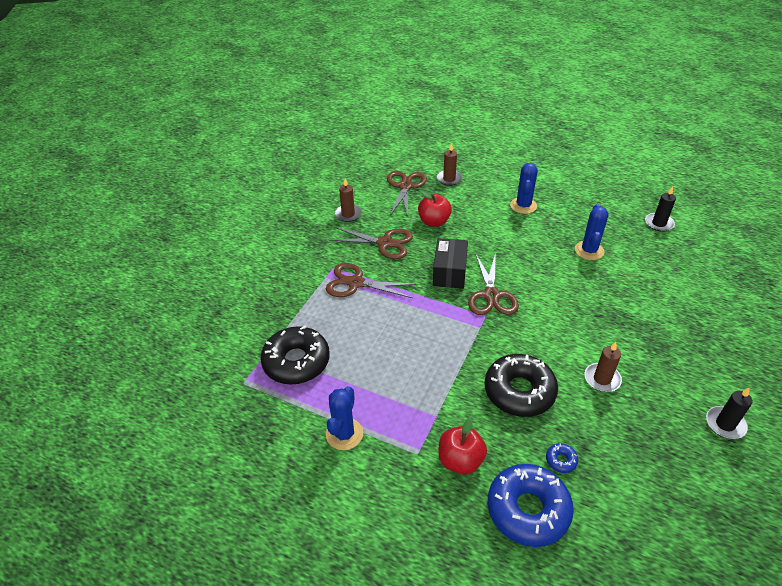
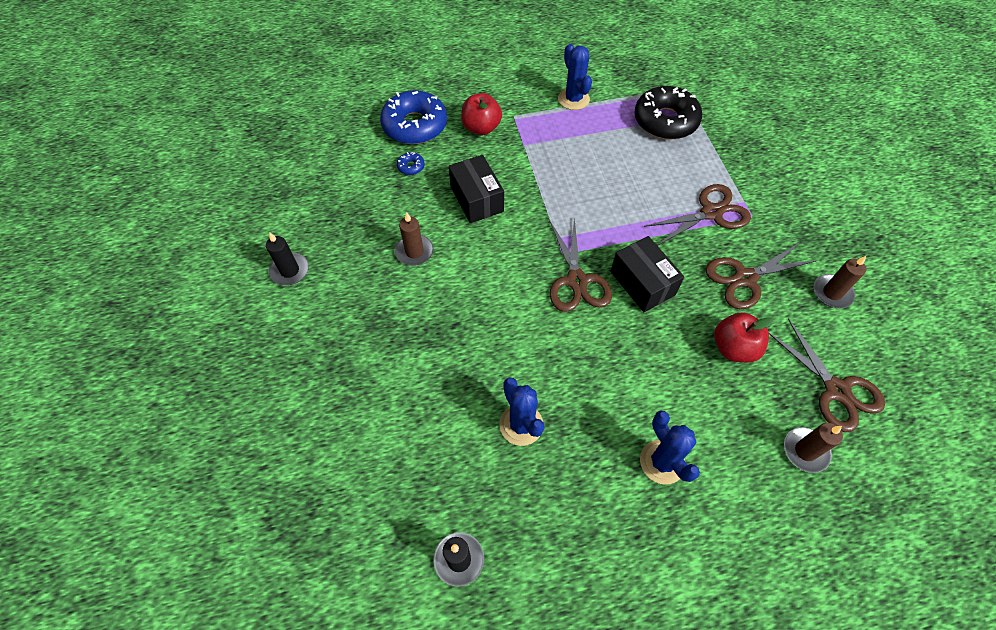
camera: 140 degrees right, 15 degrees up
(491, 295) = (576, 281): brown scissors -> brown scissors turned 150 degrees counterclockwise
(519, 391) = (477, 199): black donut -> black box

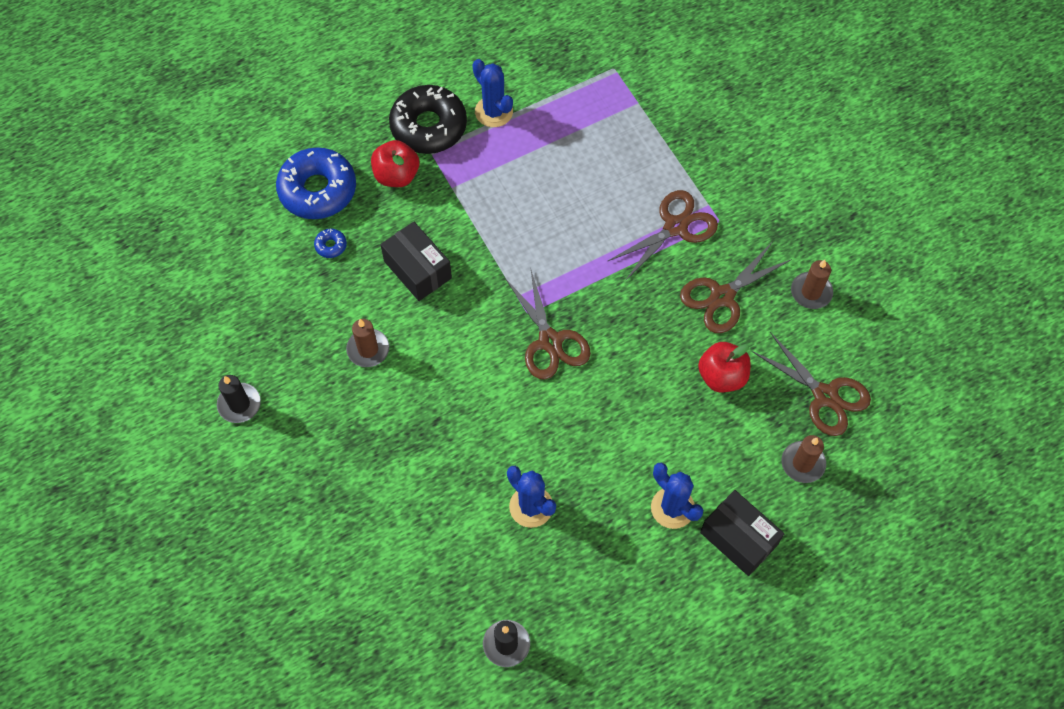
camera: 15 degrees left, 5 degrees up
(642, 283) = (618, 327): black box -> black box (738, 538)
(665, 121) = (605, 118): black donut -> black donut (428, 126)

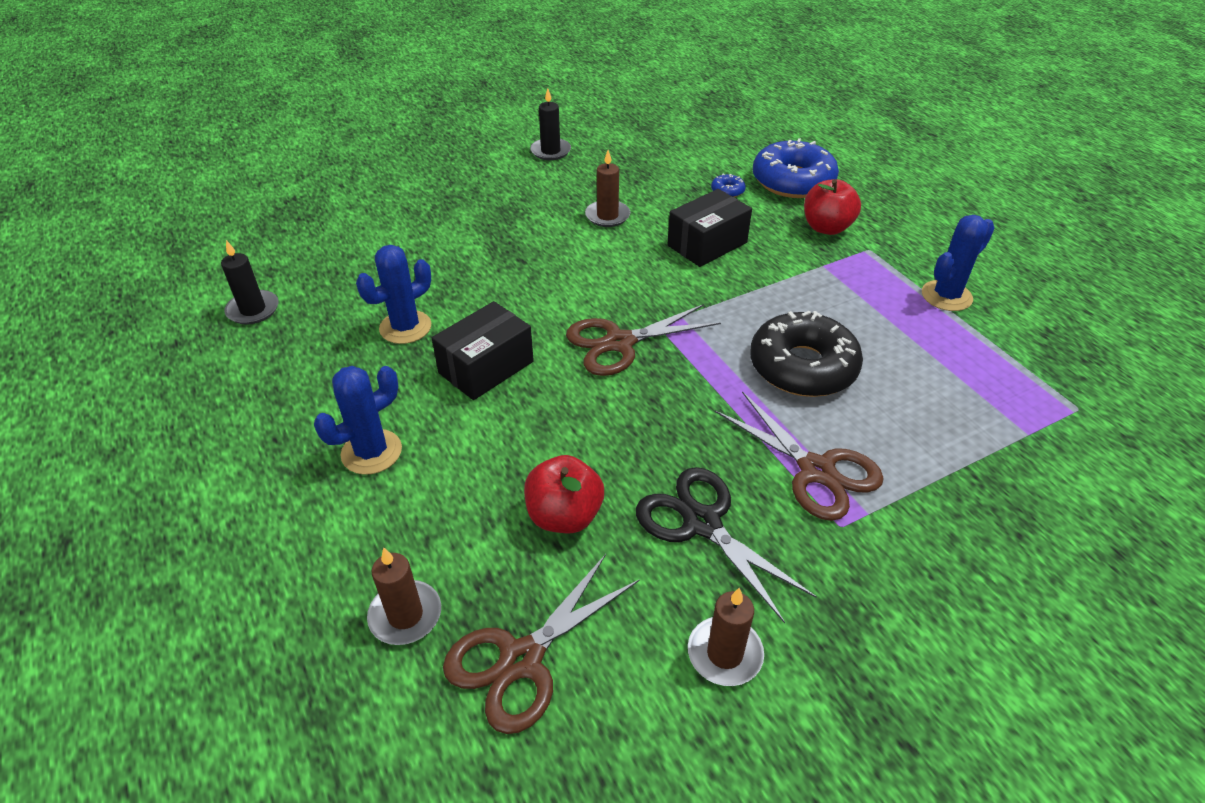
camera: 90 degrees right, 20 degrees down
(428, 126) = (902, 248): black donut -> black donut (802, 367)
(722, 296) = (702, 523): brown scissors -> black scissors
(738, 538) = (306, 523): black box -> black box (486, 367)

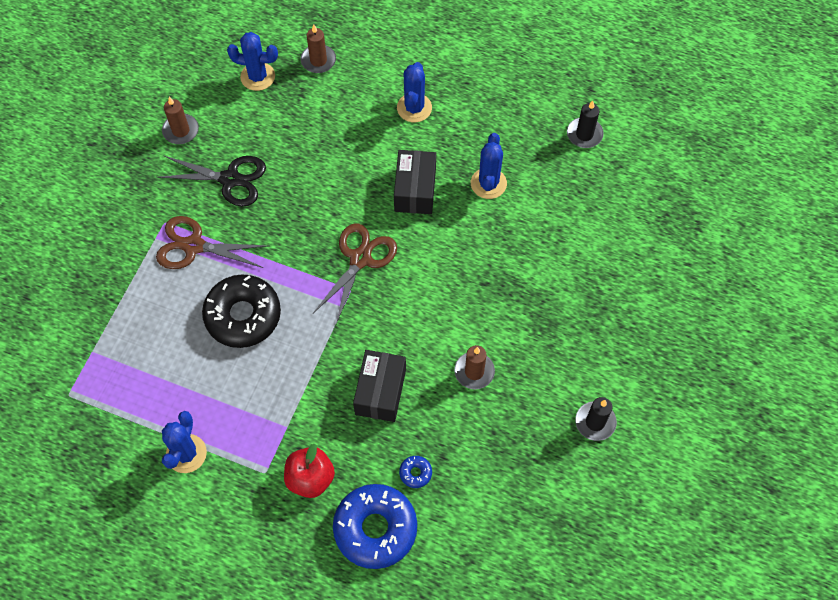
camera: 140 degrees right, 20 degrees up
(522, 659) = (258, 76): brown scissors -> blue cactus
(564, 516) = (294, 140): red apple -> none

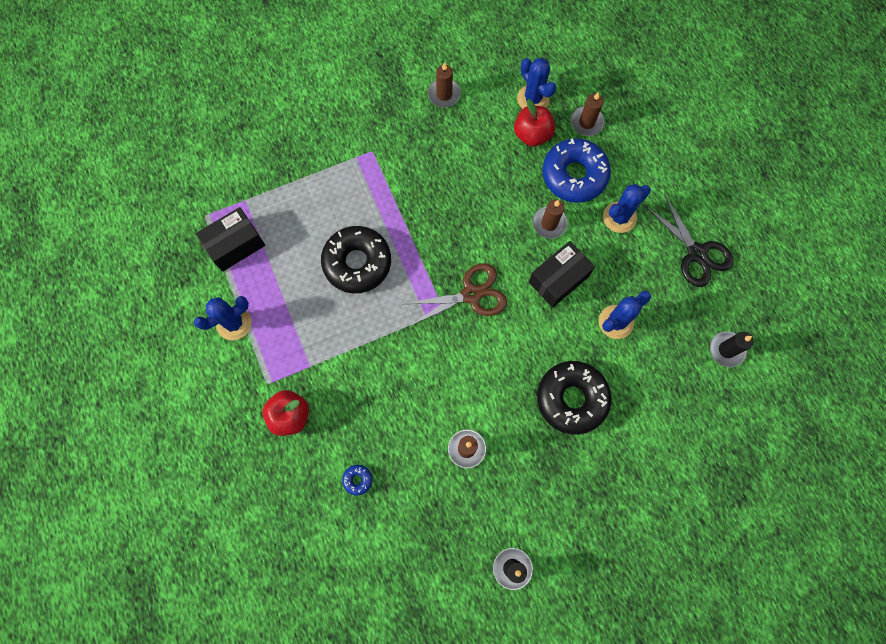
camera: 45 degrees right, 10 degrees up
(194, 246) = (374, 185): brown scissors -> none
(230, 179) = (442, 158): black scissors -> black scissors (696, 253)
(285, 103) = (532, 135): none -> red apple
(366, 156) = (549, 223): none -> brown candle
(375, 529) = (295, 491): blue donut -> blue donut (574, 175)
(380, 392) = (391, 401): black box -> black box (235, 245)
(513, 265) = (572, 399): none -> black donut

